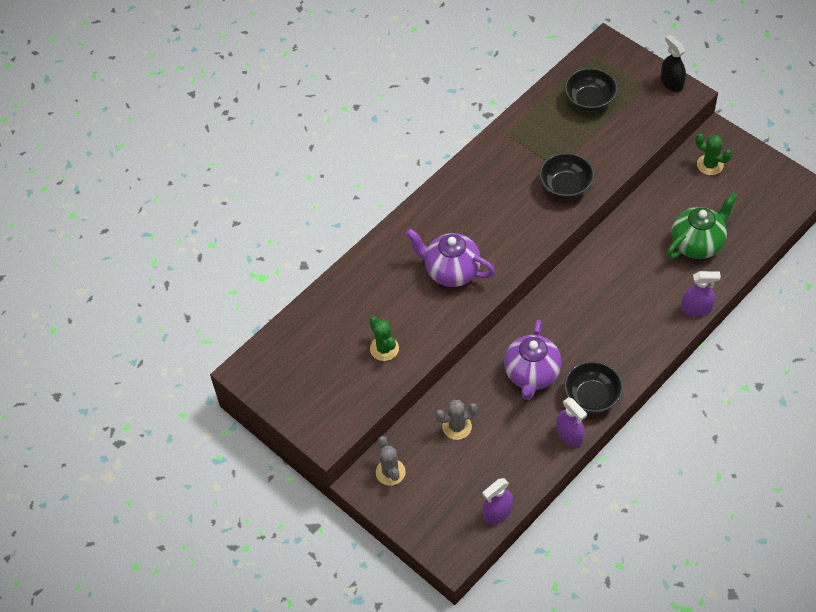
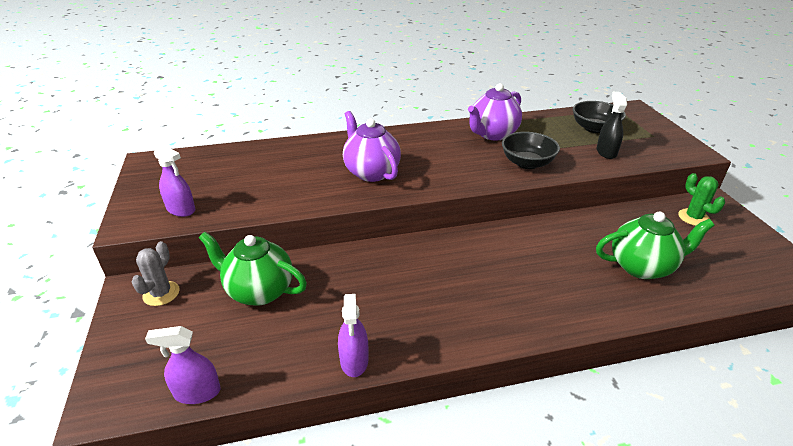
camera: 30 degrees right, 20 degrees down
(384, 348) = (257, 192): green cactus -> none
(457, 427) = (259, 291): grey cactus -> green teapot
(532, 375) = (373, 287): purple teapot -> purple teapot (492, 134)
(592, 396) = (414, 338): black bowl -> none
(671, 83) = (683, 142): black spray bottle -> black spray bottle (606, 152)
(696, 309) = (604, 319): purple spray bottle -> purple spray bottle (181, 209)

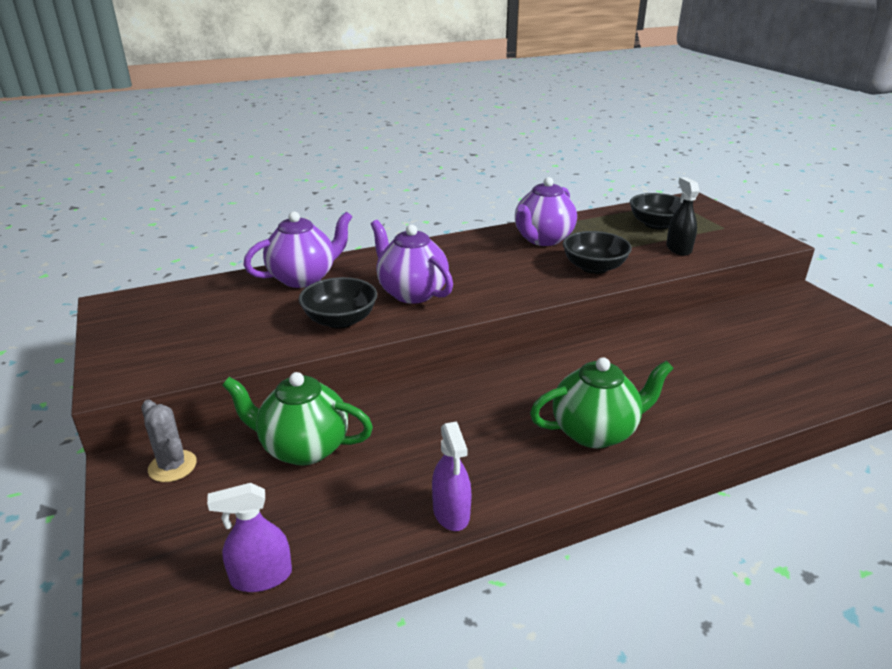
camera: 10 degrees left, 5 degrees down
(161, 293) = (172, 466): grey cactus -> grey cactus turned 45 degrees counterclockwise
(181, 209) = (179, 357): purple spray bottle -> none
(292, 152) = (303, 278): none -> purple teapot
(308, 190) = (340, 320): none -> black bowl
(642, 267) = (749, 370): green teapot -> green teapot (595, 432)
(693, 217) = (788, 313): green cactus -> none

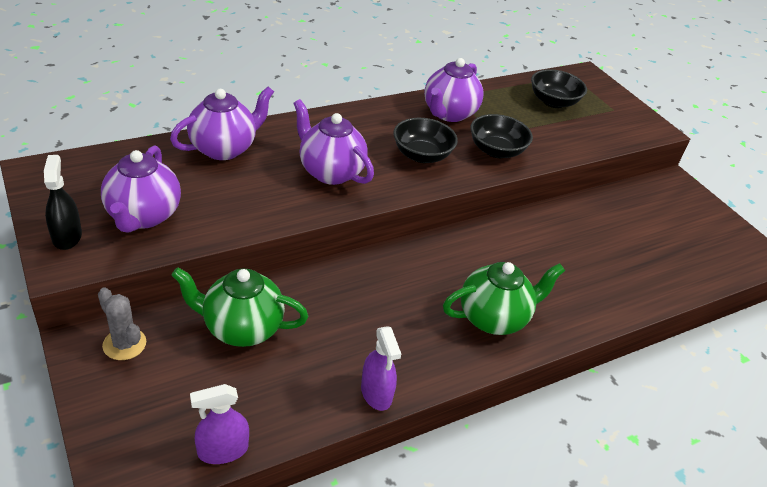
camera: 10 degrees left, 10 degrees up
(208, 338) = (143, 216): none -> purple teapot
(340, 320) = (266, 201): black bowl -> black bowl (421, 155)
(678, 248) = (572, 132): black spray bottle -> black spray bottle (67, 236)

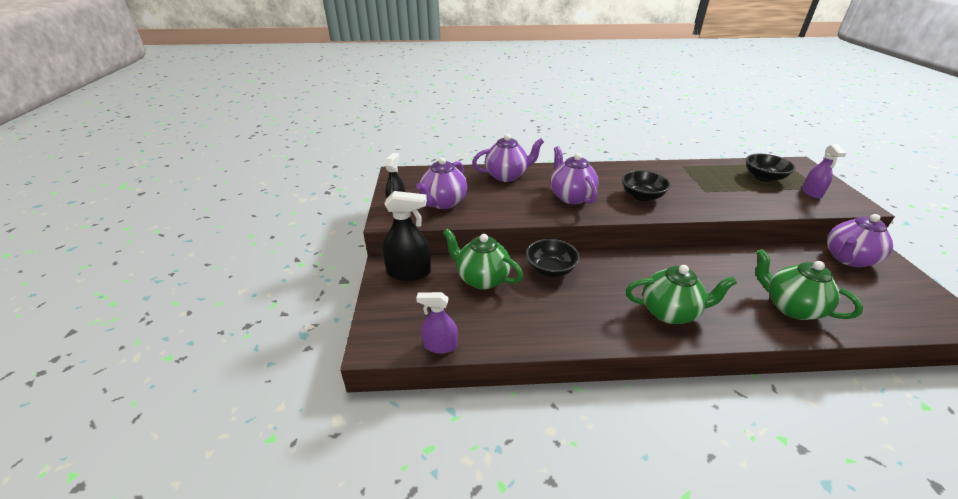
camera: 30 degrees right, 5 degrees down
(124, 344) = (409, 272): grey cactus -> black spray bottle
(376, 393) = (558, 339): purple spray bottle -> purple spray bottle (811, 192)
(449, 113) = (672, 175): purple teapot -> purple teapot (848, 259)
(496, 151) = (703, 201): black bowl -> black bowl (550, 269)
(614, 278) = (791, 307): none -> green teapot

